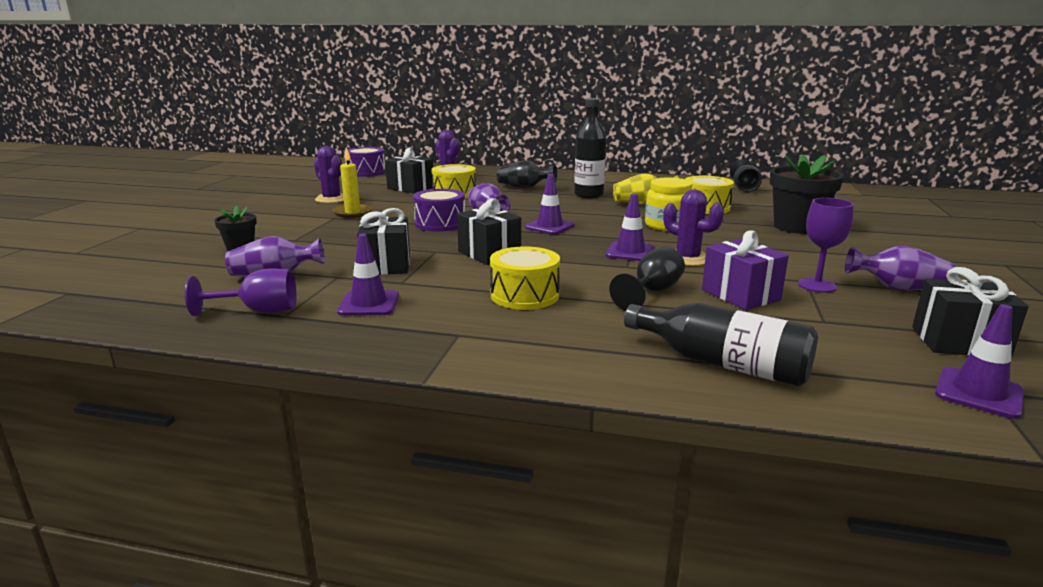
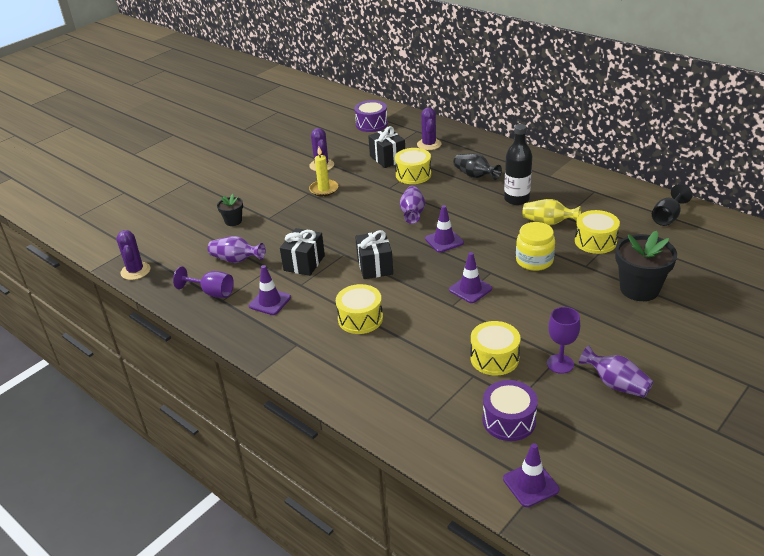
camera: 30 degrees right, 15 degrees up
(440, 224) = (371, 218): purple drum -> purple drum (509, 420)
(652, 292) = (440, 338): black goblet -> none
(687, 259) = (503, 308): purple cactus -> purple cactus (135, 271)
(722, 363) = (414, 413): black bottle -> none
(740, 295) = (494, 358): purple gift -> yellow drum
(959, 342) = (580, 445): black gift -> none

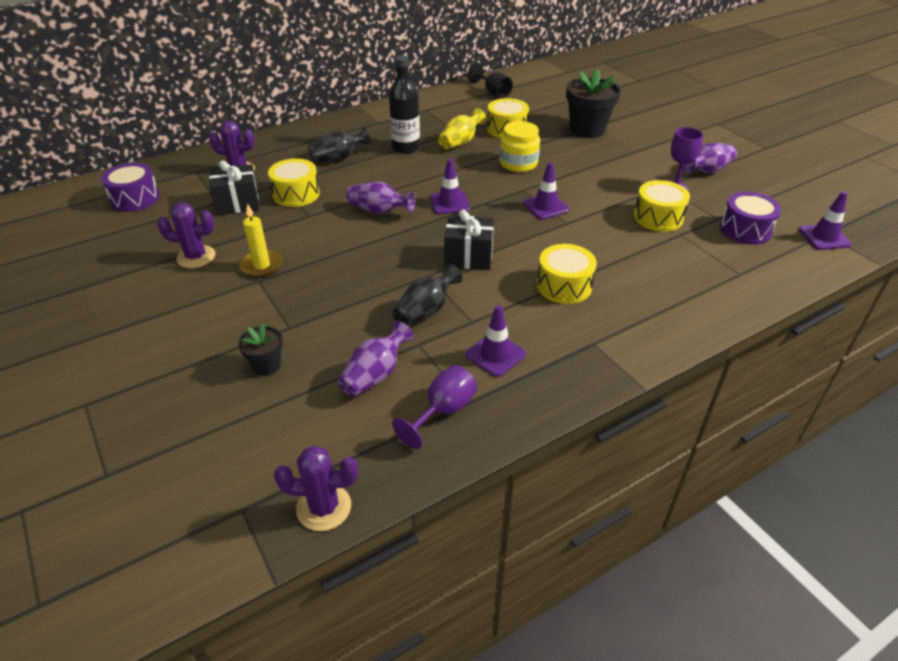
camera: 75 degrees left, 5 degrees up
(304, 263) = (426, 311): black gift -> black vase

